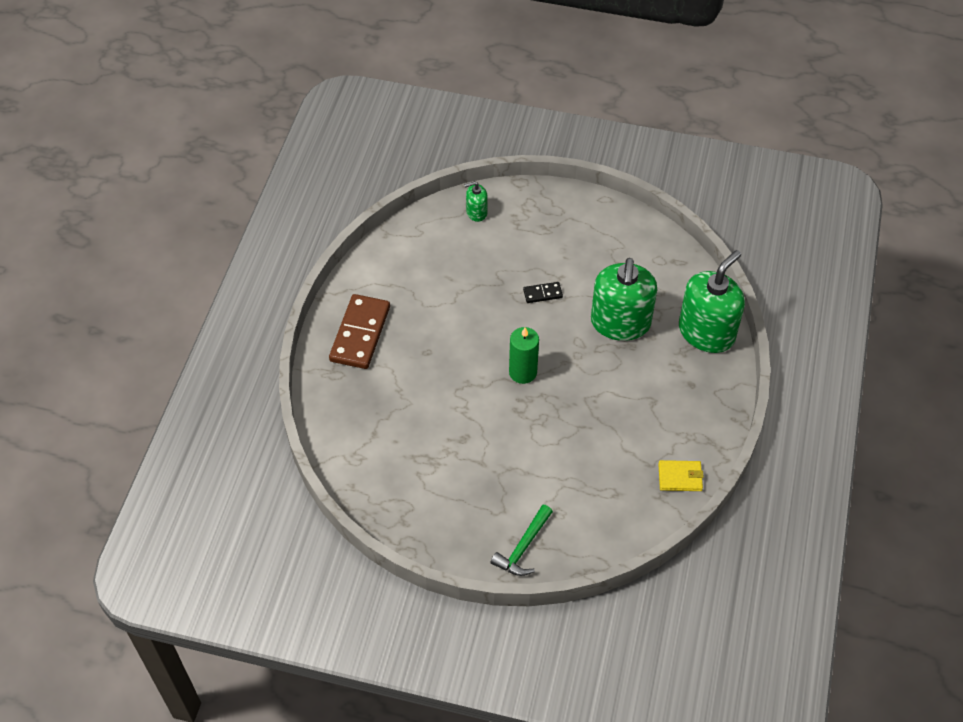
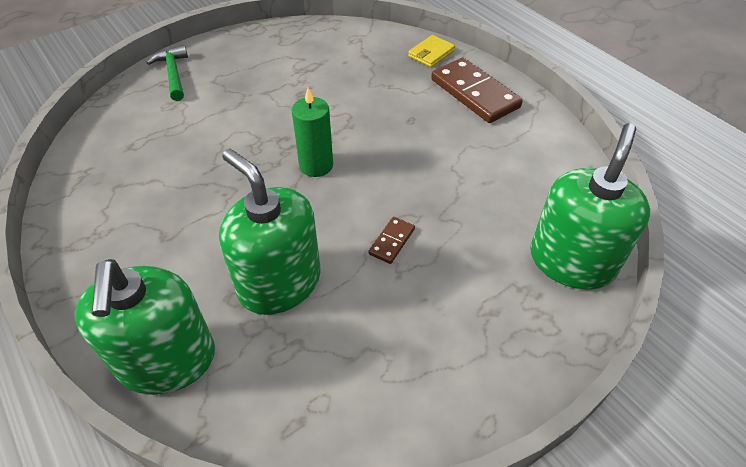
camera: 130 degrees right, 5 degrees down
(476, 212) = (571, 261): green soap dispenser -> green soap dispenser, size x2.18
(542, 294) = (391, 241): black domino -> brown domino
(680, 477) = (76, 197): yellow wallet -> yellow wallet (431, 53)

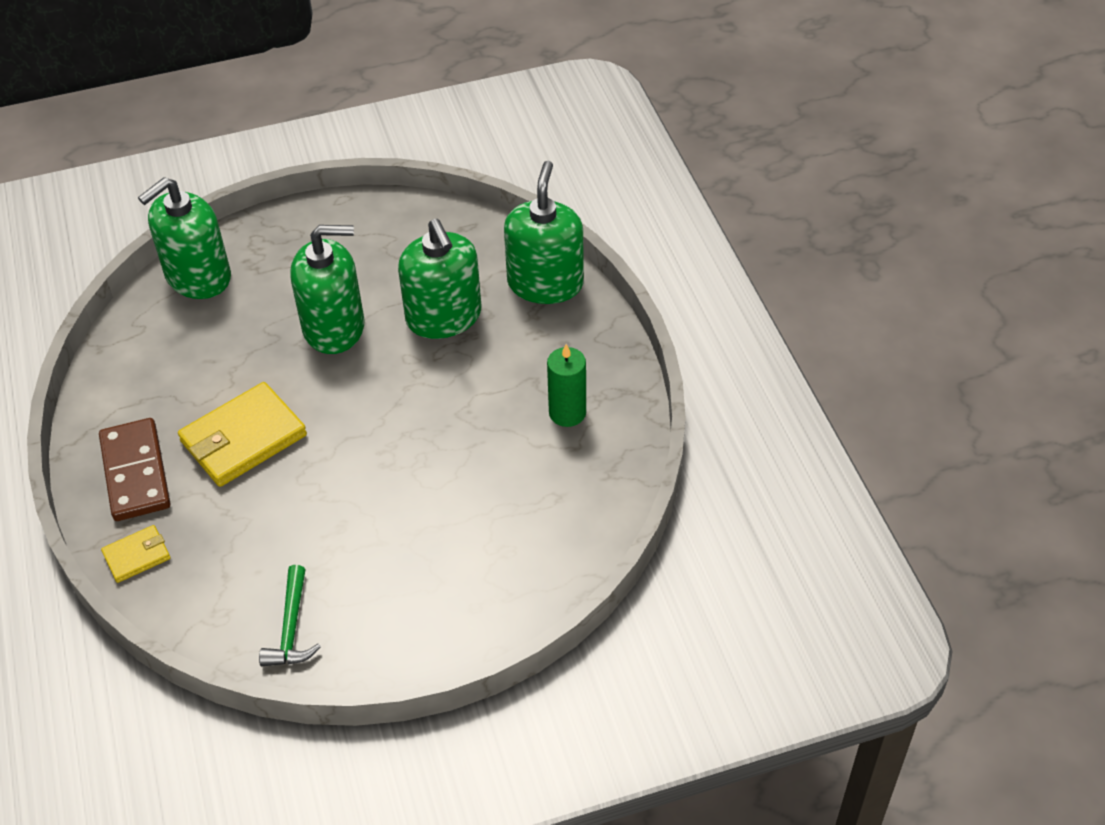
camera: 160 degrees left, 0 degrees up
(173, 74) = (491, 610): green hammer -> green hammer (291, 628)
(316, 165) = (365, 421): green candle -> green candle (567, 413)
(391, 241) = (334, 327): brown domino -> green soap dispenser
(411, 131) = (243, 438): none -> yellow wallet

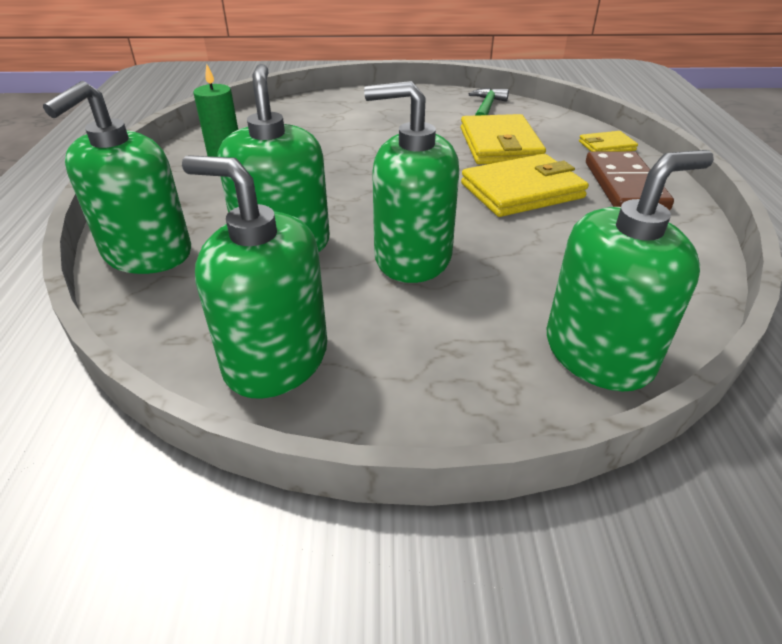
camera: 165 degrees left, 10 degrees down
(269, 525) = (500, 145): none -> yellow wallet
(399, 229) = (276, 359): none -> green soap dispenser

